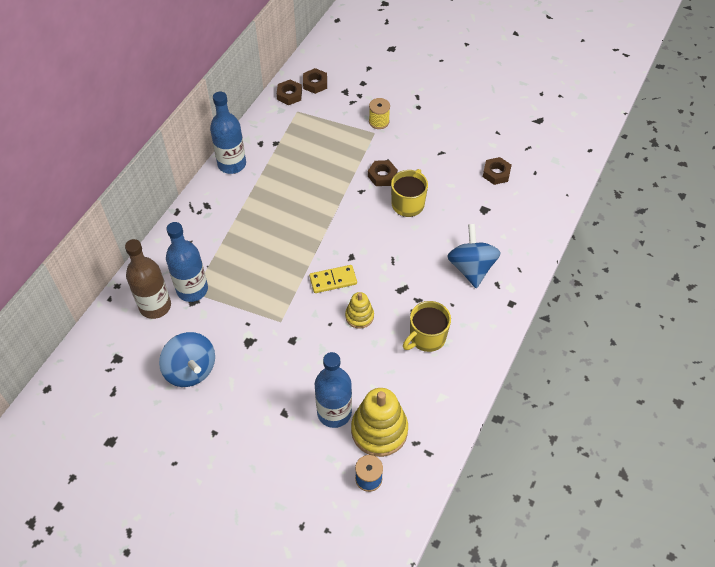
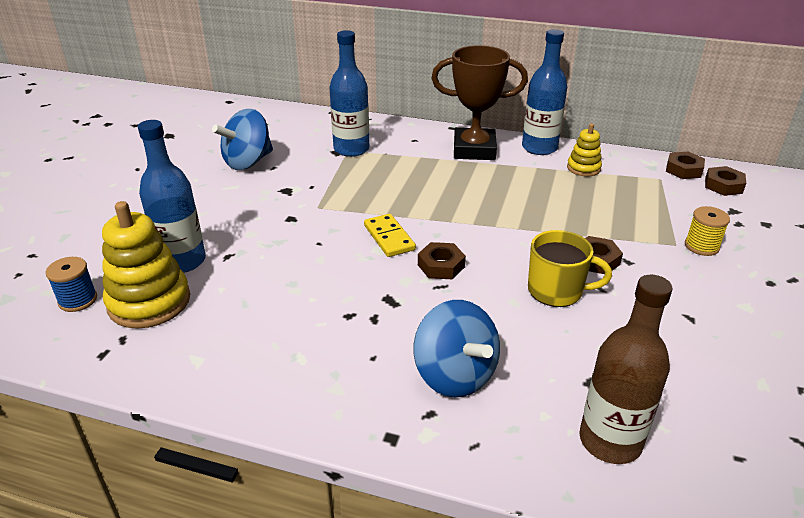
camera: 80 degrees right, 20 degrees down
(155, 306) = (326, 133): brown bottle -> brown bottle (610, 441)
(221, 205) = (474, 150): none -> brown trophy
(359, 316) = (334, 265): yellow stacking toy -> yellow stacking toy (583, 168)
(427, 337) = (305, 334): yellow mug -> none
(471, 268) = (455, 375): blue spinning top -> blue spinning top turned 75 degrees clockwise
(496, 173) = (693, 394): brown nut -> brown nut (441, 266)

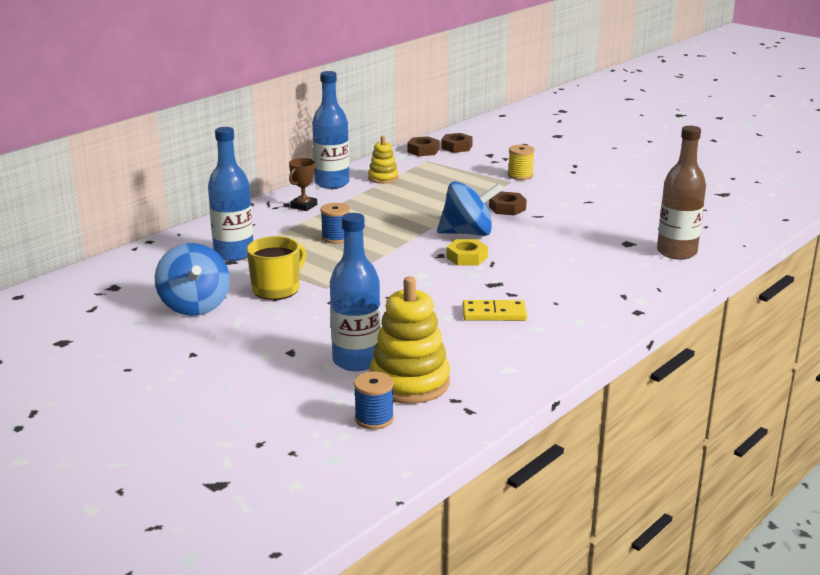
camera: 65 degrees left, 10 degrees down
(389, 237) = (408, 267): yellow domino -> yellow domino (494, 313)
(422, 183) = (336, 238): none -> blue spool
(441, 266) = (467, 257): brown nut -> yellow nut
(455, 375) = (593, 280): blue spinning top -> blue spinning top (468, 233)
(474, 150) = (303, 206): brown trophy -> brown trophy, size x0.47
(556, 291) = (530, 229): yellow mug -> yellow mug (277, 289)

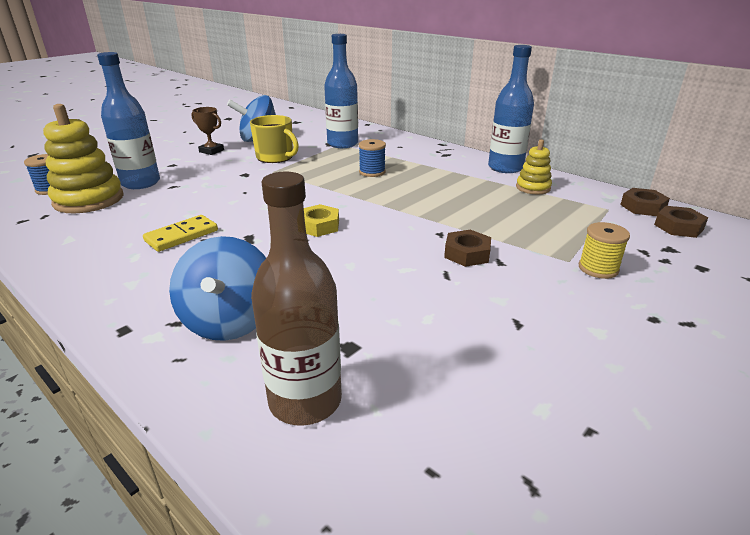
camera: 90 degrees right, 5 degrees up
(303, 206) = (443, 160): brown trophy -> brown trophy (211, 151)
(468, 233) = (384, 228): blue spinning top -> blue spinning top (230, 321)
(494, 313) = (182, 236): yellow domino -> yellow domino turned 45 degrees clockwise

